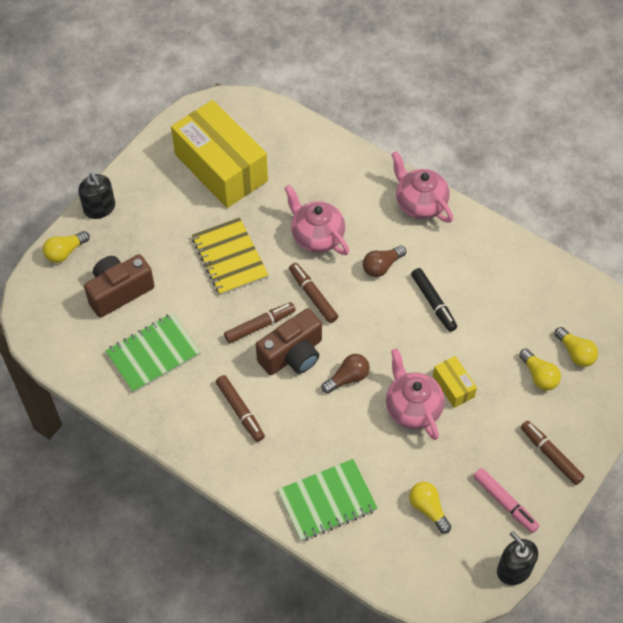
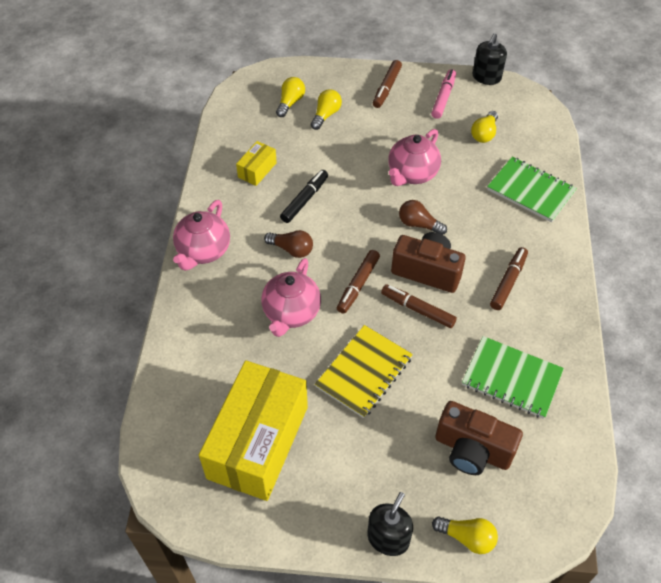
camera: 120 degrees left, 5 degrees down
(453, 386) = (374, 158): yellow box -> yellow box (257, 170)

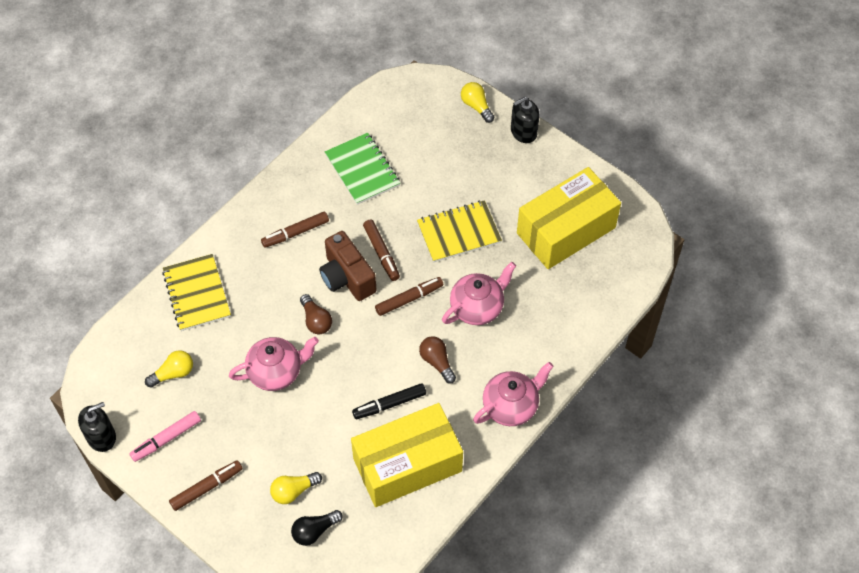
camera: 145 degrees left, 5 degrees up
(257, 170) = (407, 464): yellow box -> yellow box, size x2.33
(290, 102) = (314, 531): yellow light bulb -> black light bulb
(472, 450) = (430, 146): brown camera -> none
(530, 191) = (197, 293): green notebook -> yellow notebook

